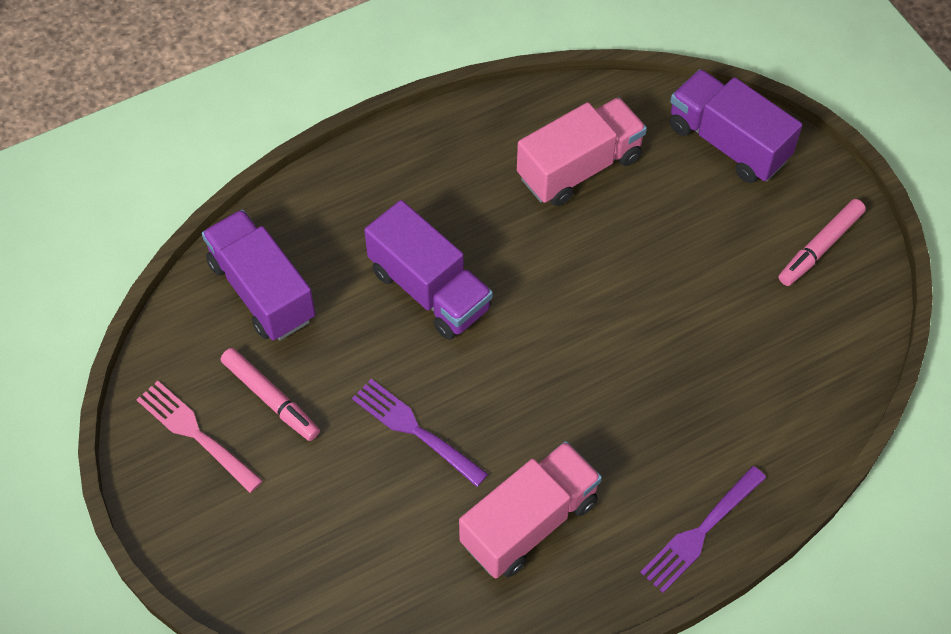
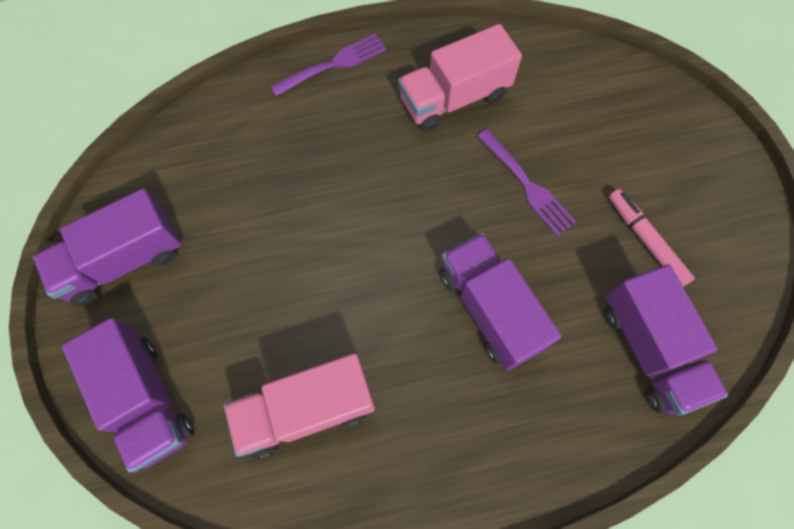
camera: 165 degrees left, 10 degrees up
(195, 433) = (711, 225): pink fork -> none
(820, 247) = (124, 260): pink marker -> purple truck

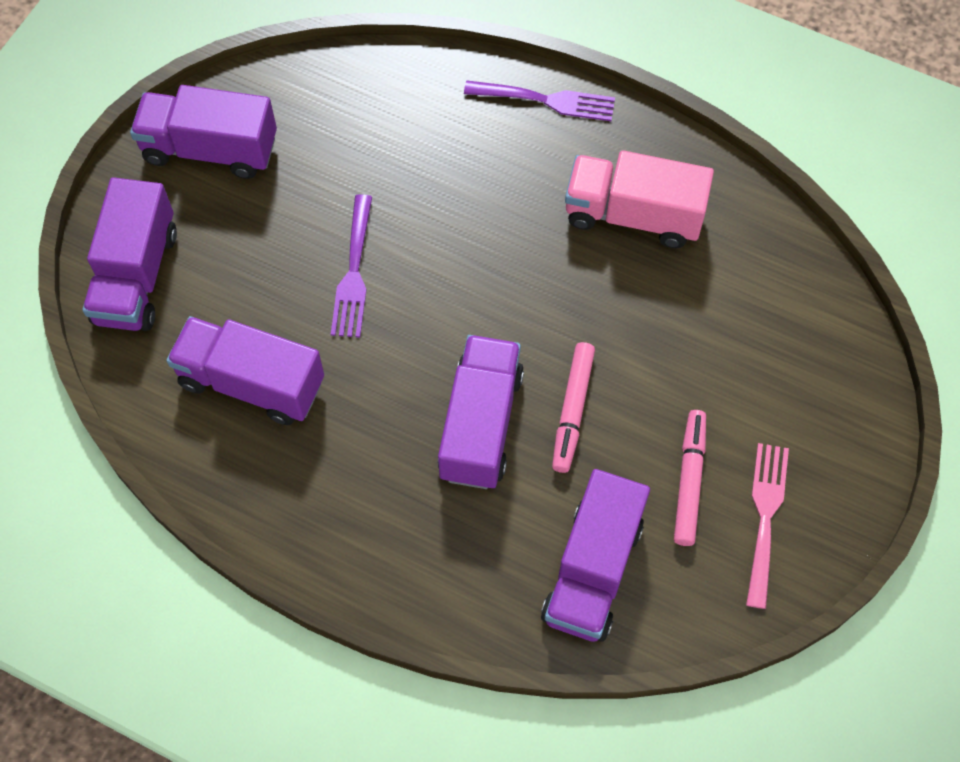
camera: 40 degrees right, 5 degrees down
(306, 409) = (251, 383): pink truck -> purple truck
(527, 185) = (623, 346): purple fork -> purple fork (353, 272)
(536, 252) = (572, 410): none -> pink marker
(707, 227) = (765, 517): none -> pink fork

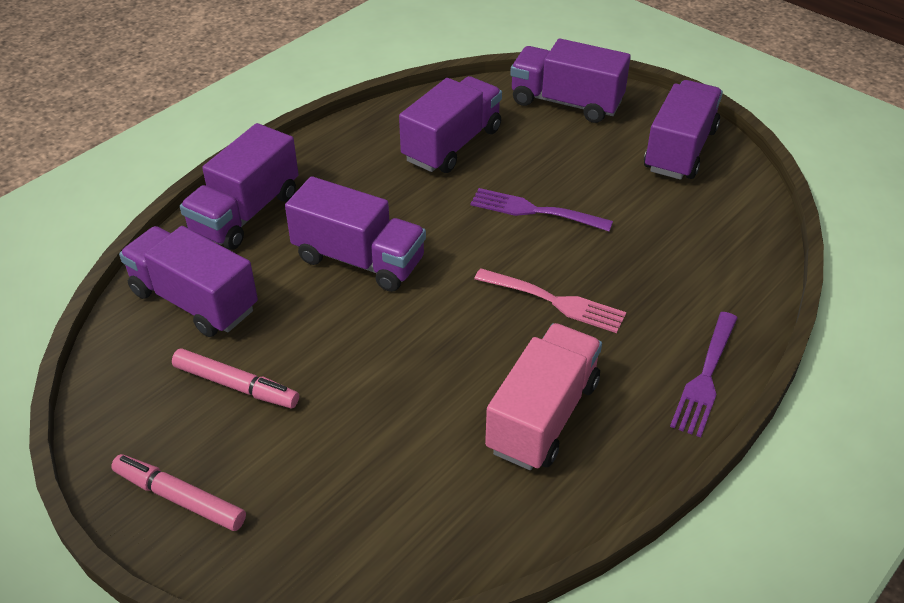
camera: 105 degrees right, 20 degrees down
(437, 574) = (245, 213): none -> purple truck
(572, 410) = (345, 320): pink marker -> pink marker (179, 498)
(765, 517) = (169, 434): pink fork -> pink fork (555, 301)

